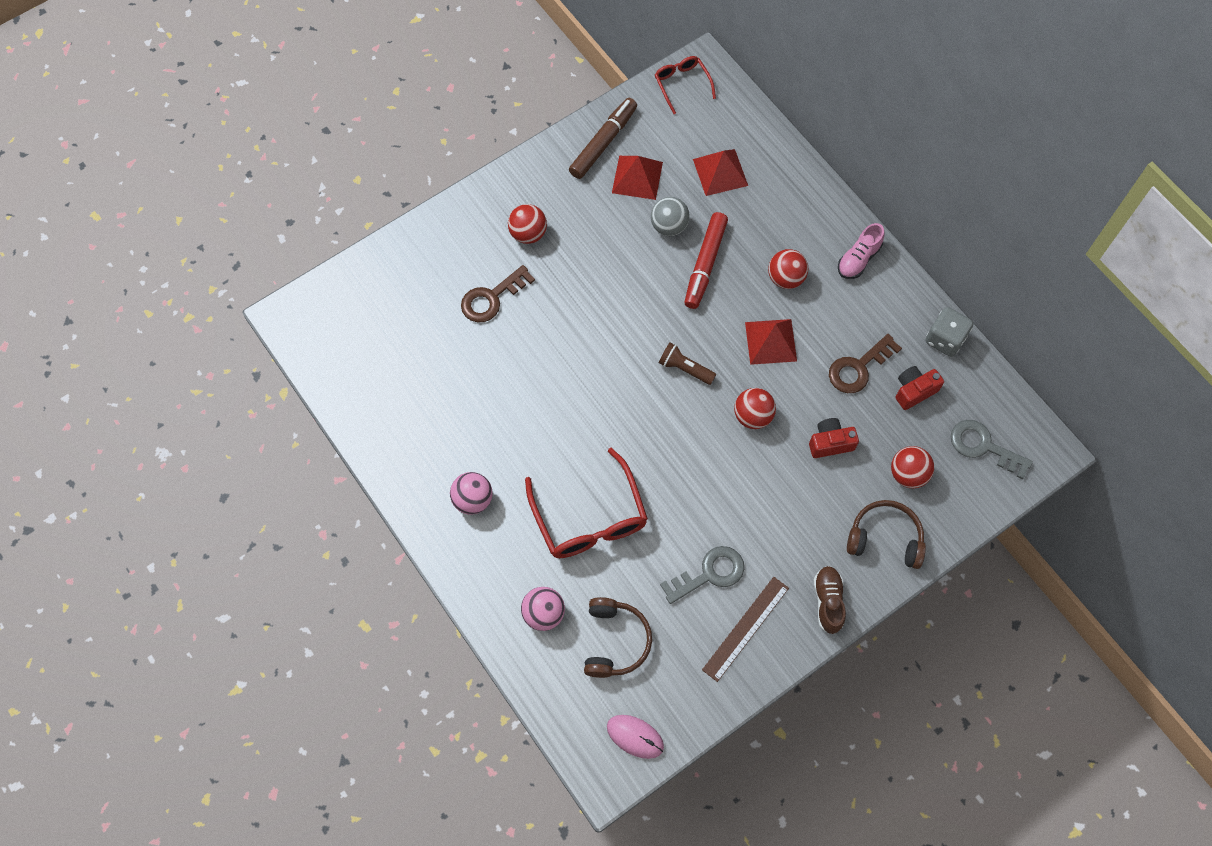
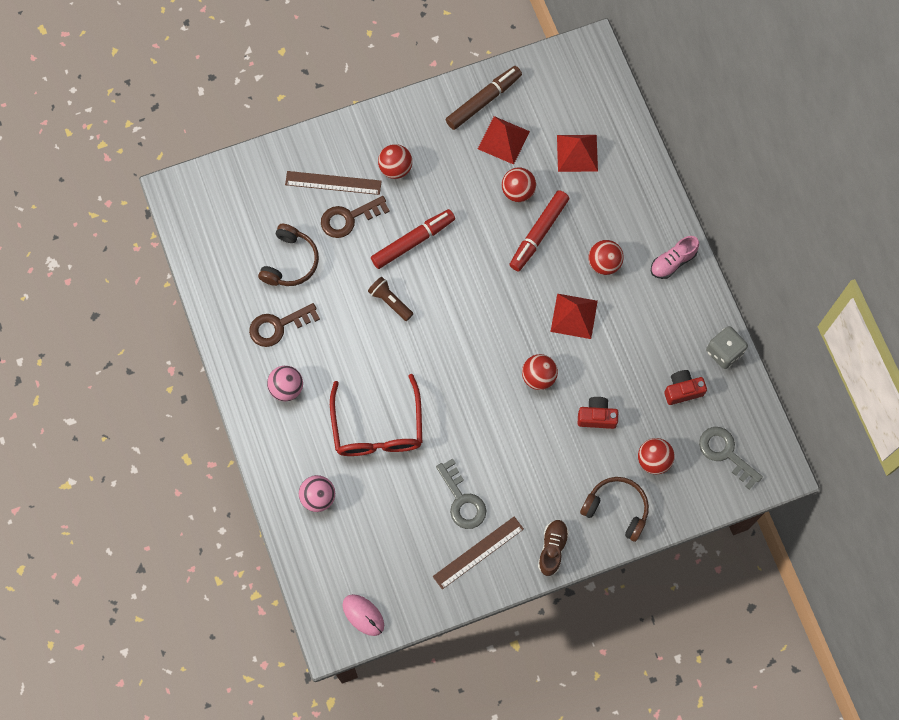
camera: 15 degrees right, 5 degrees up
(463, 265) = (333, 183): none -> brown ruler
(570, 305) = (413, 241): none -> red marker
(615, 641) = (369, 535): brown headphones -> brown headphones (290, 262)
(669, 226) = (518, 191): grey ball -> red ball
(682, 85) = (568, 63): red glasses -> none
(685, 368) = (494, 321): brown flashlight -> brown flashlight (390, 301)
(709, 574) = (462, 500): grey key -> grey key turned 75 degrees clockwise
(858, 368) = (641, 358): brown key -> brown key (278, 326)

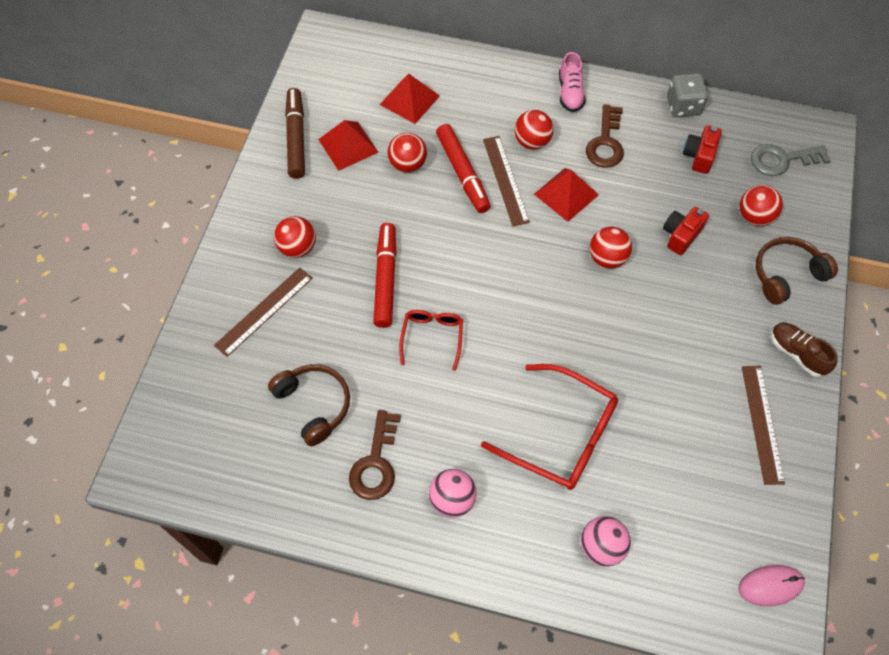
camera: 55 degrees left, 10 degrees down
(349, 218) = (313, 320): brown key -> brown key (605, 142)
(390, 301) = (432, 338): brown flashlight -> red glasses
(462, 500) = (694, 403): grey key -> none
(555, 266) = (505, 180): none -> brown ruler

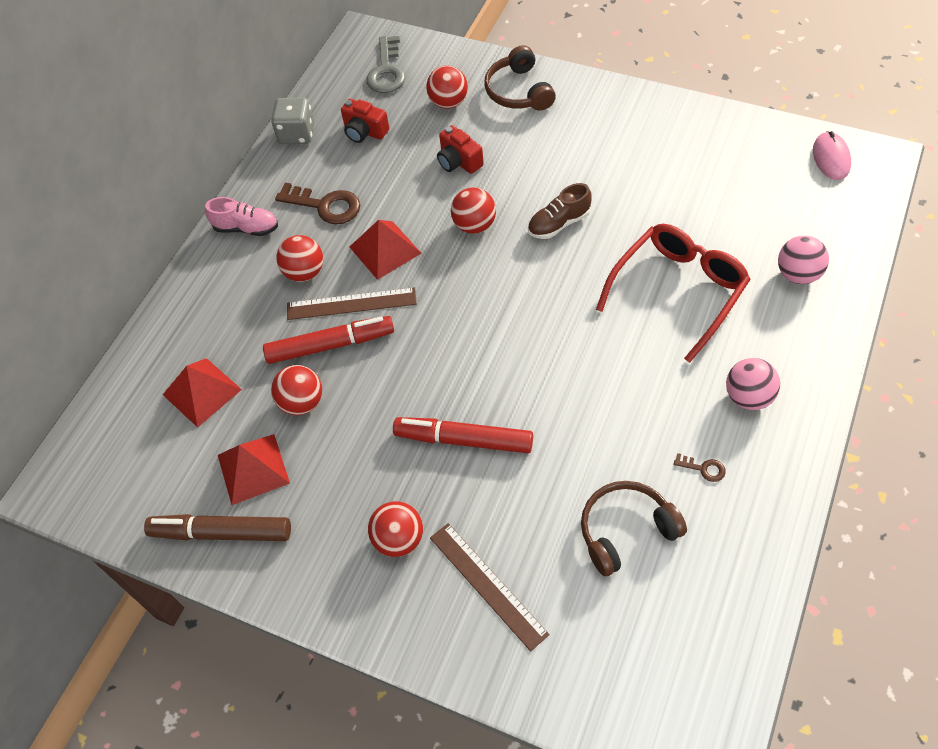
camera: 75 degrees left, 5 degrees down
(375, 463) = (703, 468): brown key -> brown key, size x0.47
(432, 338) = (550, 398): red glasses -> none
(762, 423) = (674, 136): brown ruler -> none
(797, 353) = (604, 99): brown shoe -> brown shoe (559, 223)

